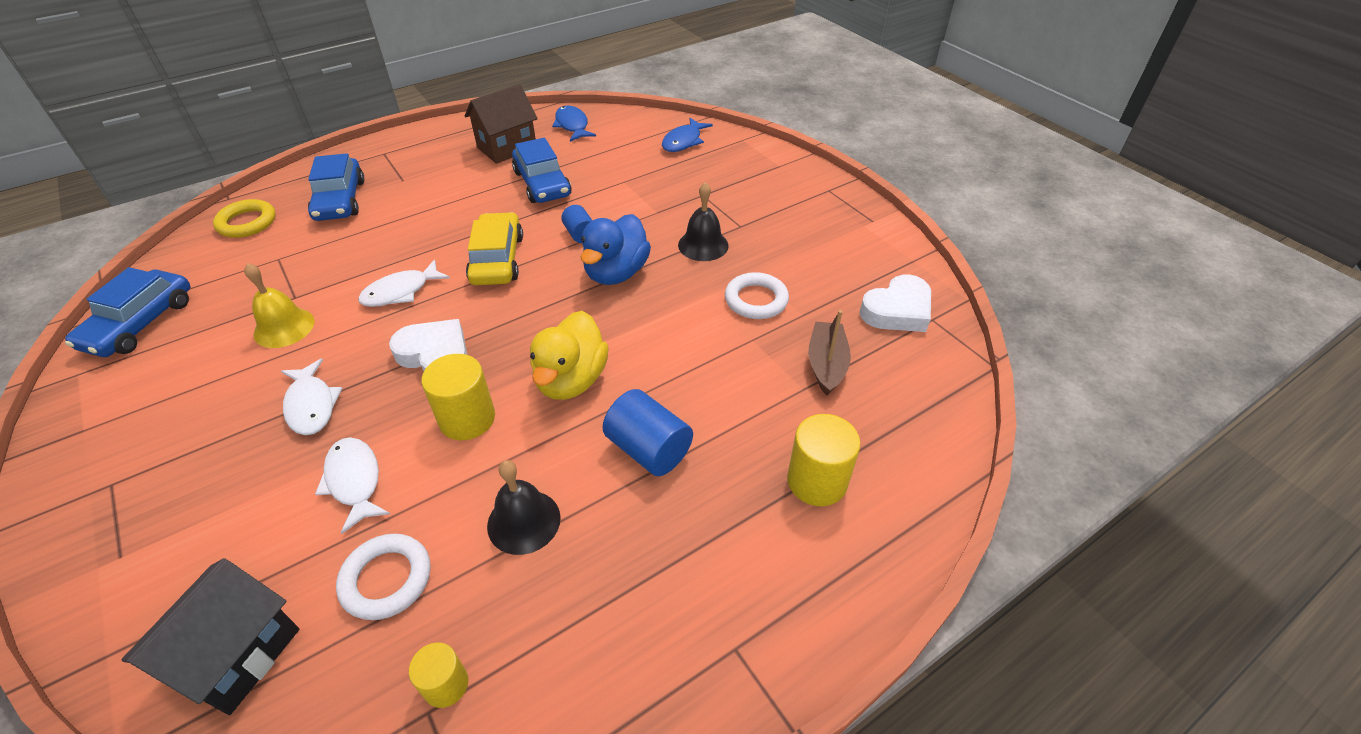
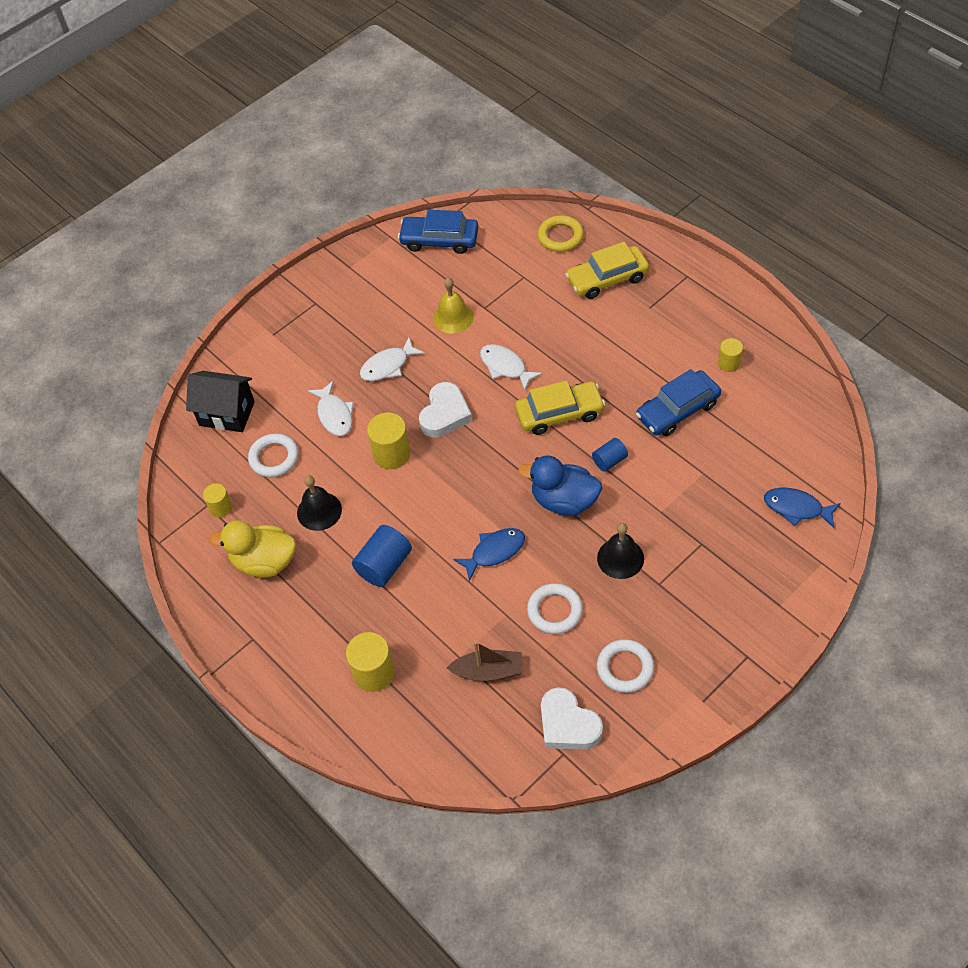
camera: 85 degrees right, 10 degrees up
(340, 200) = (607, 278): blue car -> yellow car
(354, 481) = (334, 415): white fish -> white fish turned 105 degrees clockwise
(507, 148) = (729, 363): brown house -> yellow cylinder
(571, 380) = (438, 503): yellow duck -> yellow duck (264, 562)
(572, 125) = (791, 403): blue fish -> blue fish (494, 552)
(833, 261) = (625, 668): none -> white ring

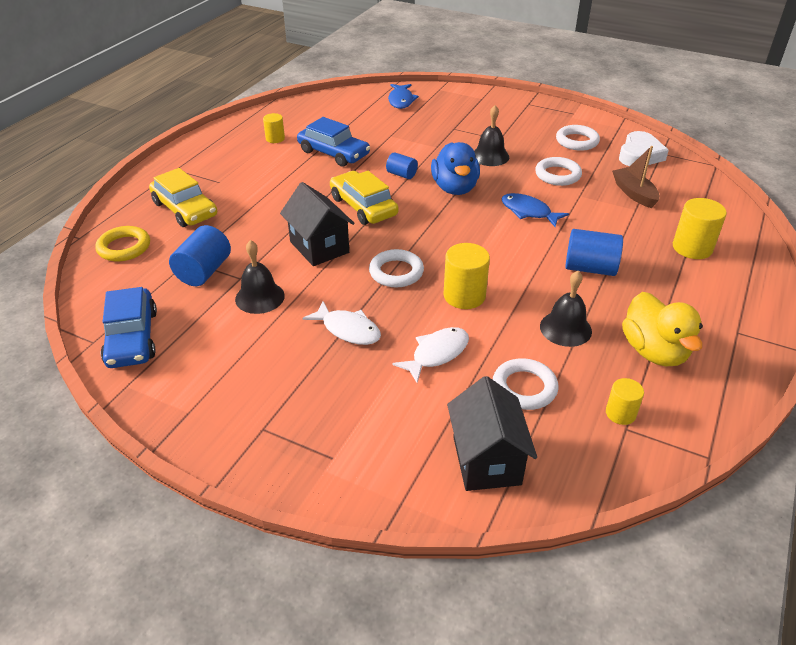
camera: 115 degrees left, 15 degrees down
(445, 414) = (396, 272): white heart -> white ring
(453, 317) = (260, 297): yellow bell -> black bell
(503, 285) = (204, 271): none -> blue cylinder
(505, 367) = (319, 247): white fish -> black house

